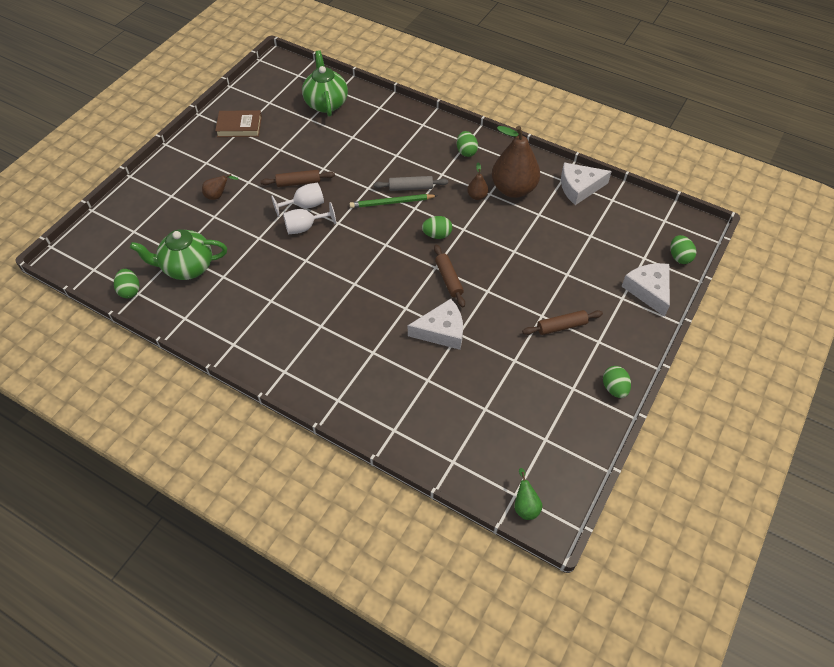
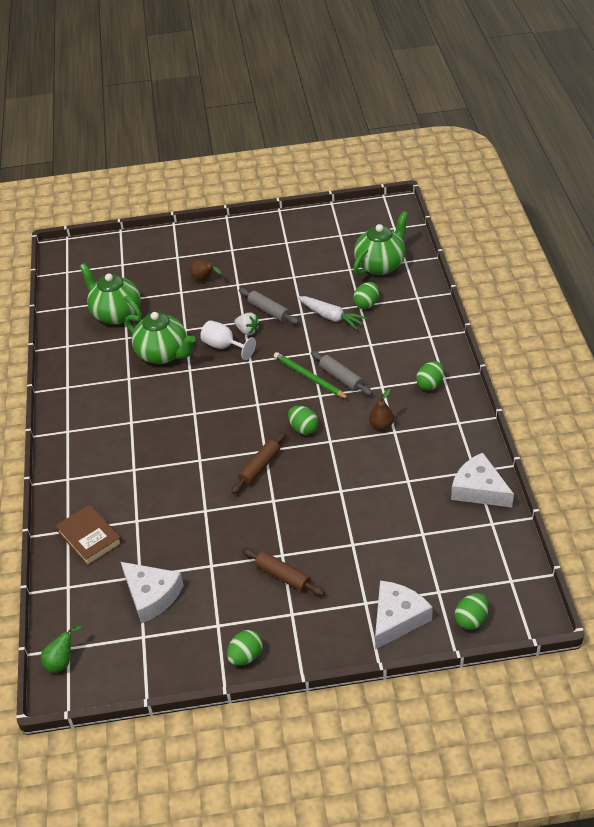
camera: 55 degrees right, 10 degrees down
(130, 290) = (65, 302): green egg -> green egg (366, 304)
(239, 126) = (292, 239): brown book -> brown book (89, 538)
(270, 265) = (163, 354): none -> green teapot
(298, 182) = (269, 311): brown rolling pin -> grey rolling pin
(304, 205) = (247, 331): white goblet -> white strawberry
(345, 157) = (330, 317): none -> white carrot
(441, 331) = (197, 498): white cheese -> white cheese (151, 595)
(513, 189) = (420, 444): brown pear -> none

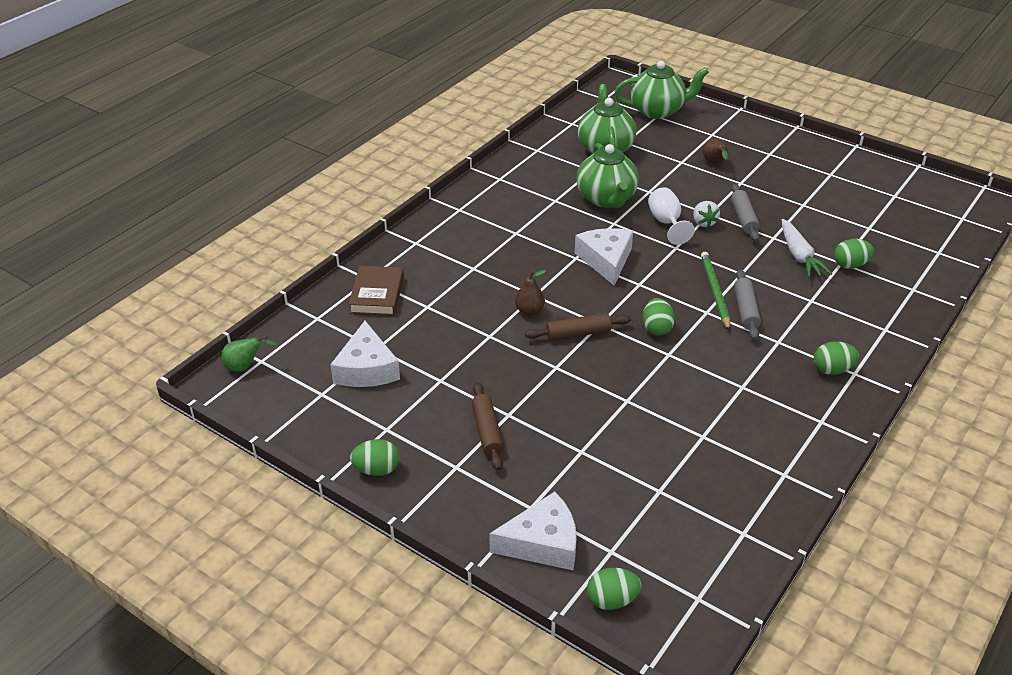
camera: 40 degrees right, 5 degrees down
(380, 265) = (907, 241): green teapot -> green teapot (658, 111)
(381, 425) = (735, 373): brown pear -> brown pear (529, 311)
(479, 489) = (768, 493): white cheese -> white cheese (606, 260)

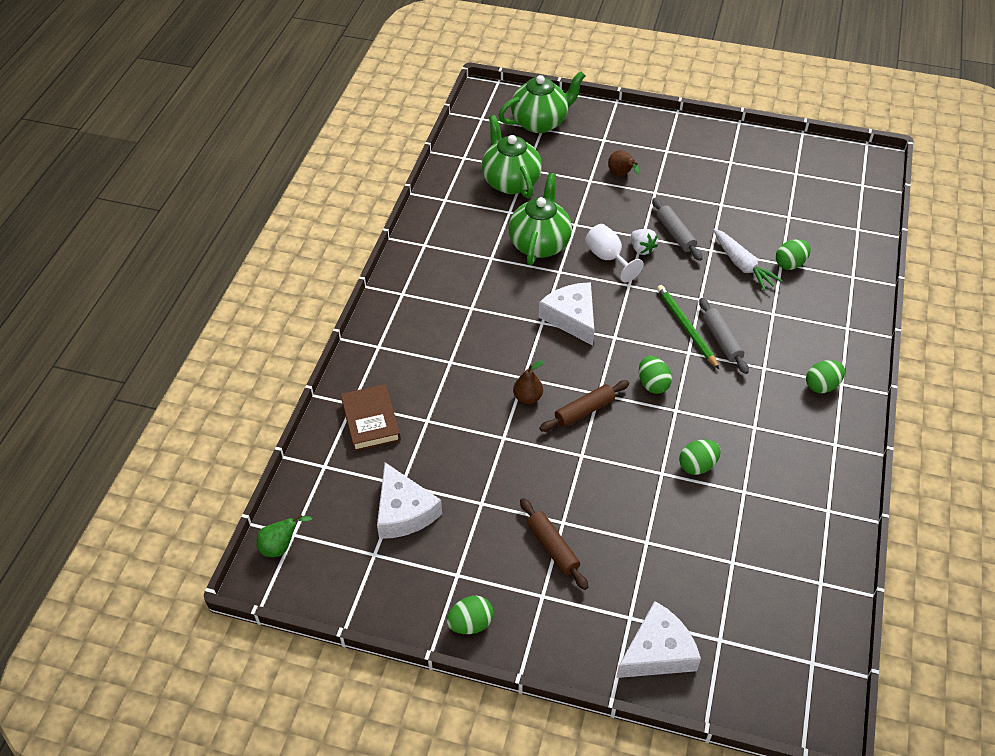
camera: 20 degrees left, 10 degrees up
(606, 199) = (539, 244): green teapot -> green teapot turned 135 degrees counterclockwise
(612, 600) = (743, 690): green egg -> green egg (697, 466)

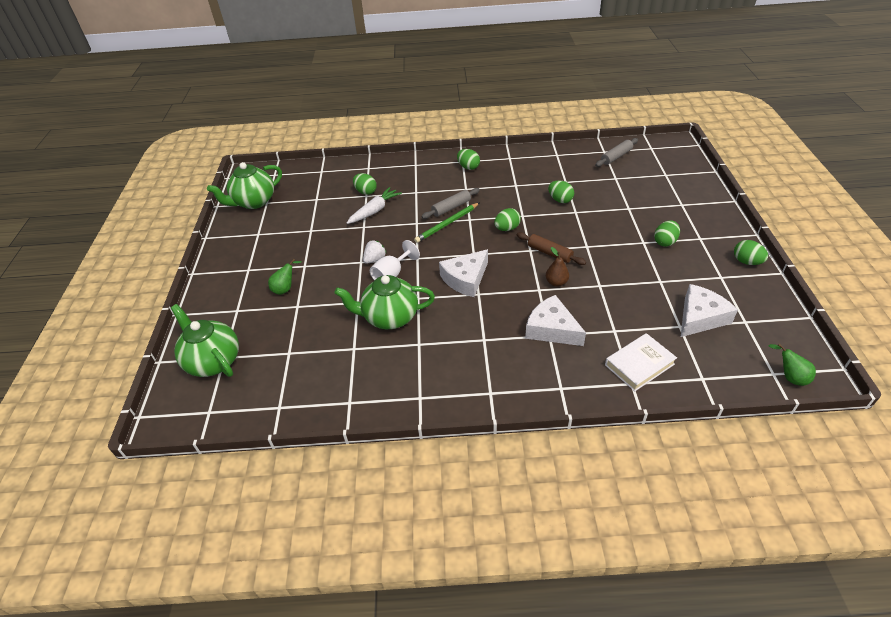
camera: 105 degrees left, 5 degrees down
(370, 420) = (639, 364): brown book -> white book
(510, 181) = (310, 359): green teapot -> green teapot (254, 202)
(553, 547) = (665, 242): brown rolling pin -> green egg
(621, 174) = (285, 289): brown pear -> green pear
(657, 652) = (692, 192): white cheese -> white cheese (551, 329)
(675, 234) = (352, 246): grey rolling pin -> grey rolling pin (616, 157)

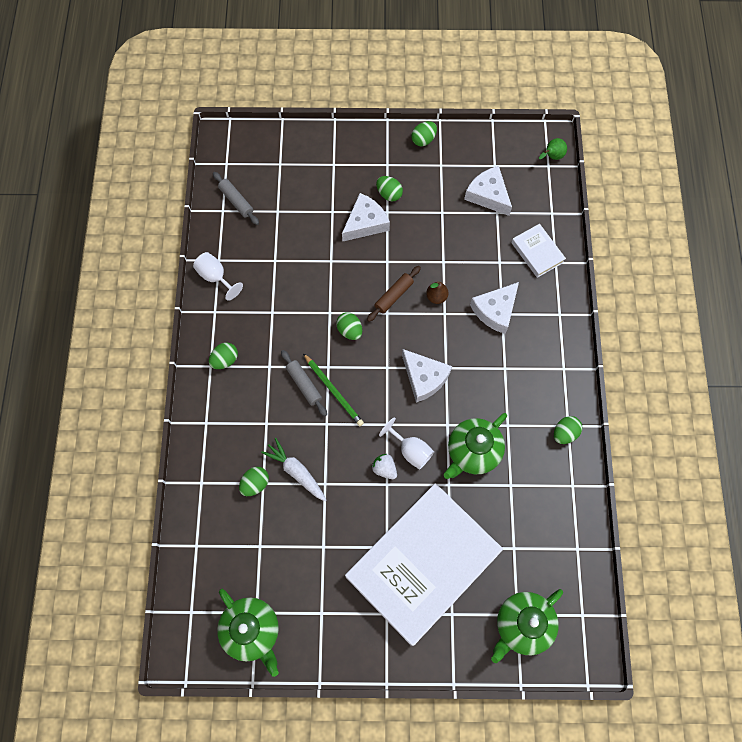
camera: 90 degrees left, 25 degrees up
(285, 289) = (422, 564): green pear -> white book
(389, 317) = (472, 452): green teapot -> green teapot turned 45 degrees clockwise
(540, 155) = (215, 277): none -> white goblet
(560, 200) = (308, 272): green egg -> green egg (564, 433)
(624, 229) = (365, 223): none -> white cheese

